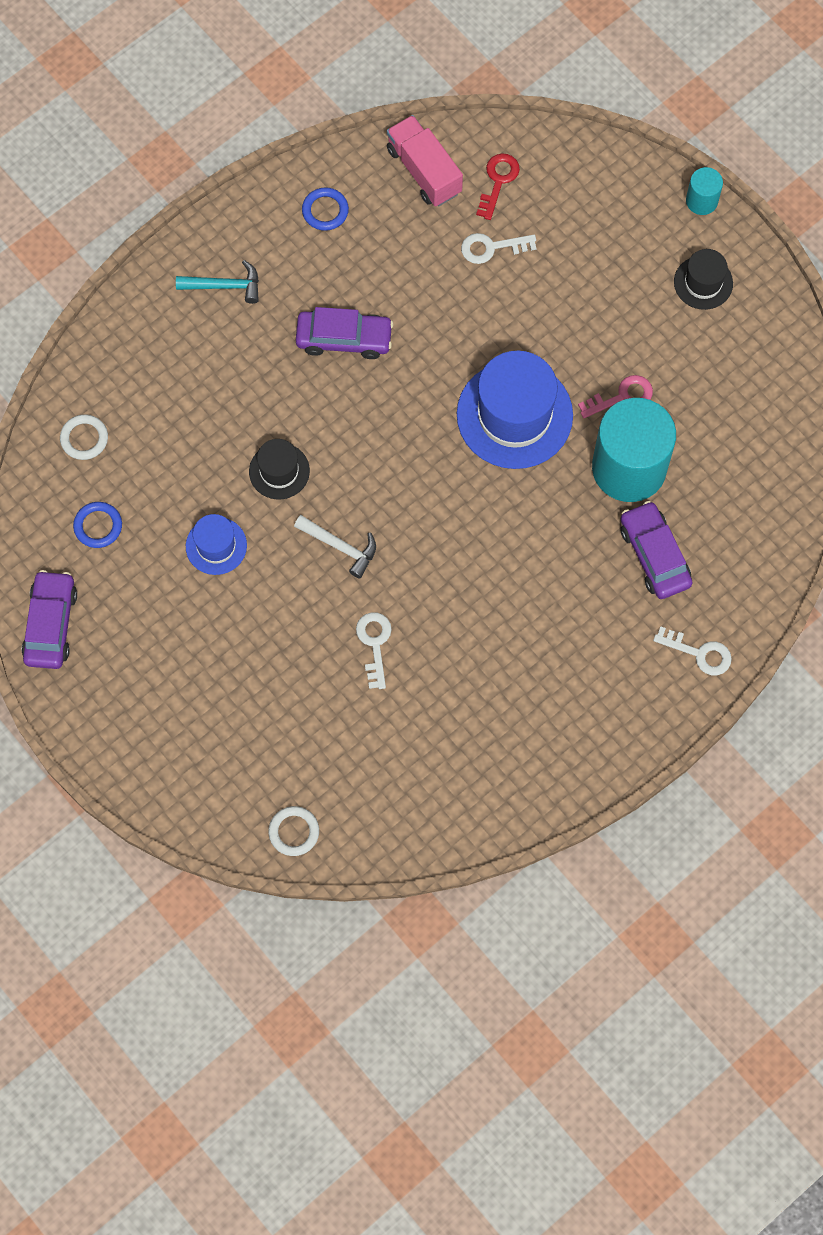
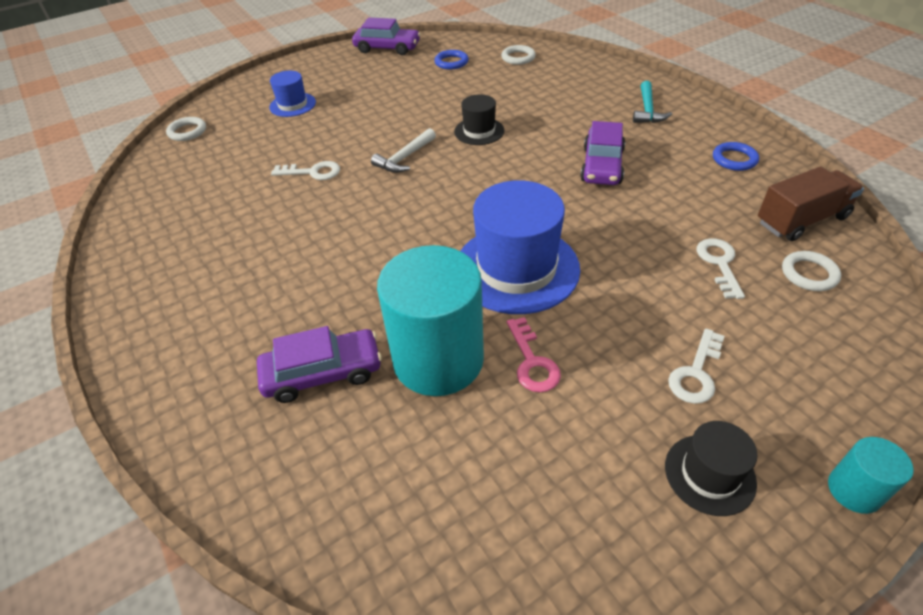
camera: 100 degrees right, 25 degrees down
(216, 546) = (423, 104): blue hat -> blue hat (292, 105)
(424, 171) = (801, 220): pink truck -> brown truck
(498, 181) = (809, 274): red key -> white ring
(699, 653) = (185, 405): white key -> white key (696, 373)

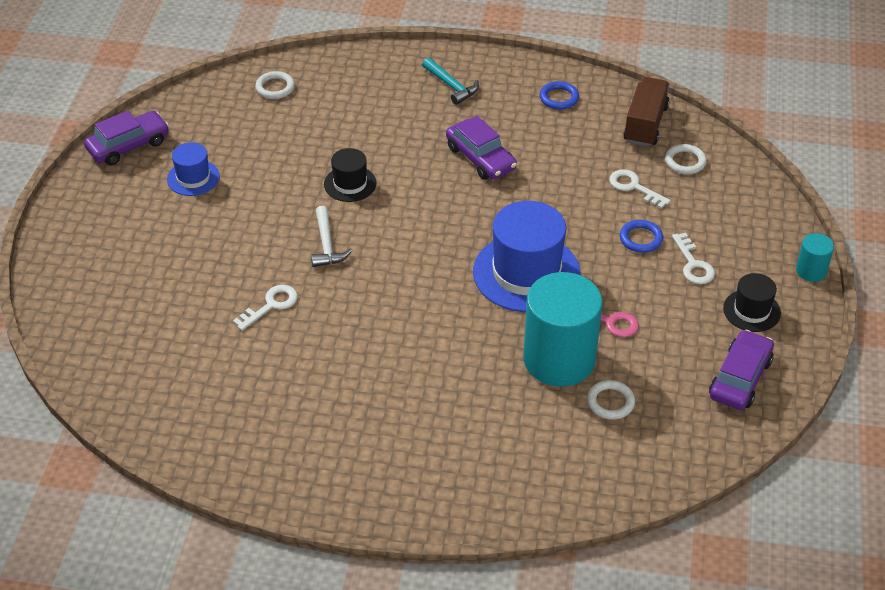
camera: 50 degrees left, 0 degrees up
(187, 132) = (82, 349): white ring -> white ring (610, 402)
(292, 105) = (139, 260): blue hat -> blue hat (193, 178)
(323, 373) = (507, 418): purple car -> purple car (740, 378)
(451, 62) = (220, 127): blue ring -> blue ring (641, 239)

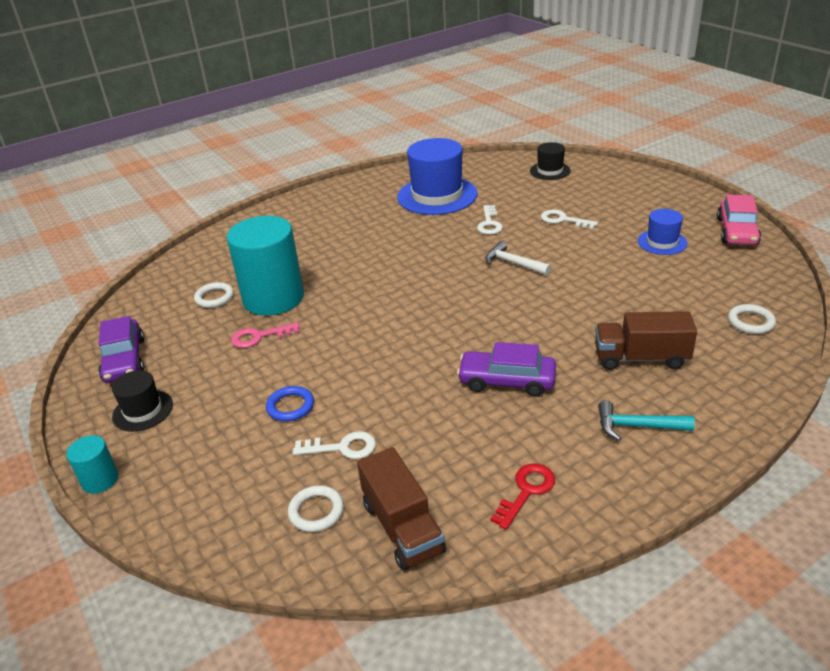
camera: 140 degrees right, 10 degrees down
(128, 146) = (736, 231): purple car -> pink car
(350, 184) = (565, 301): black hat -> black hat (550, 171)
(380, 115) = (641, 358): none -> brown truck
(526, 273) = (356, 328): blue hat -> blue hat (437, 195)
(559, 98) = (526, 491): blue ring -> red key
(693, 264) = (224, 415): white key -> white key (563, 220)

